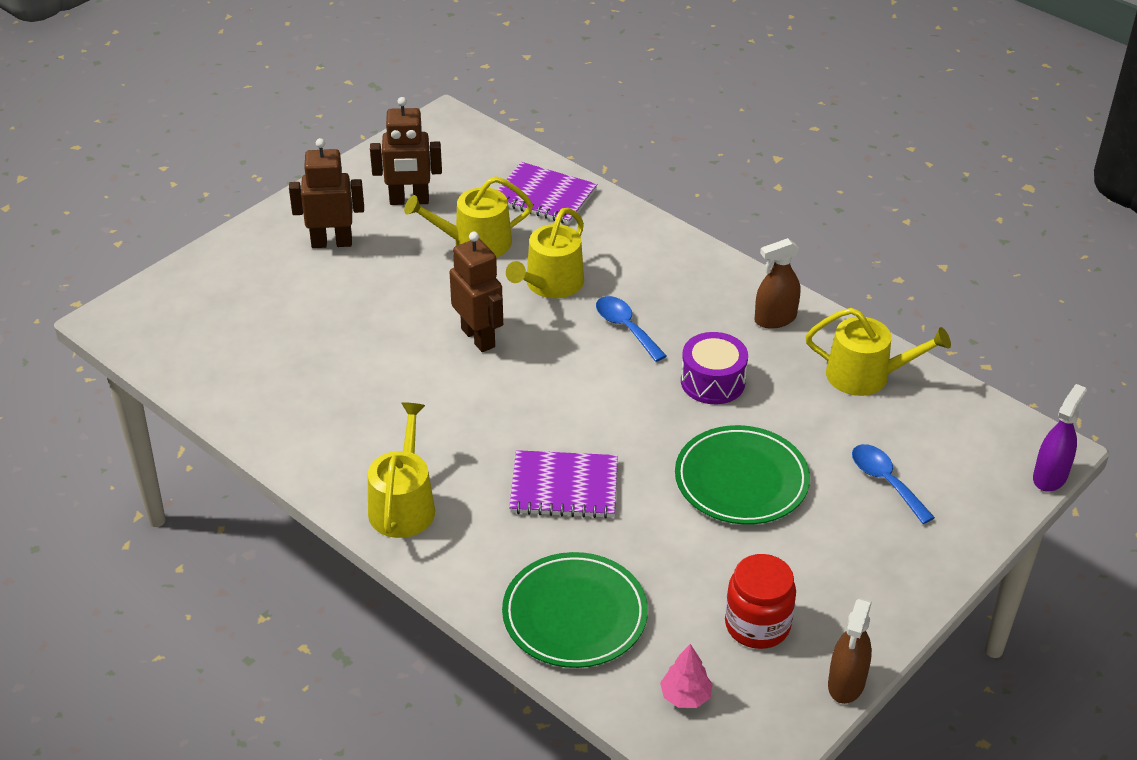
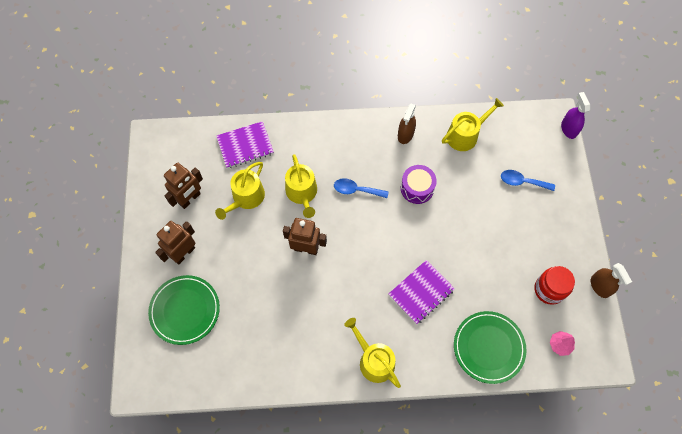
camera: 45 degrees left, 25 degrees up
(741, 480) = (476, 228): green plate -> green plate (185, 310)

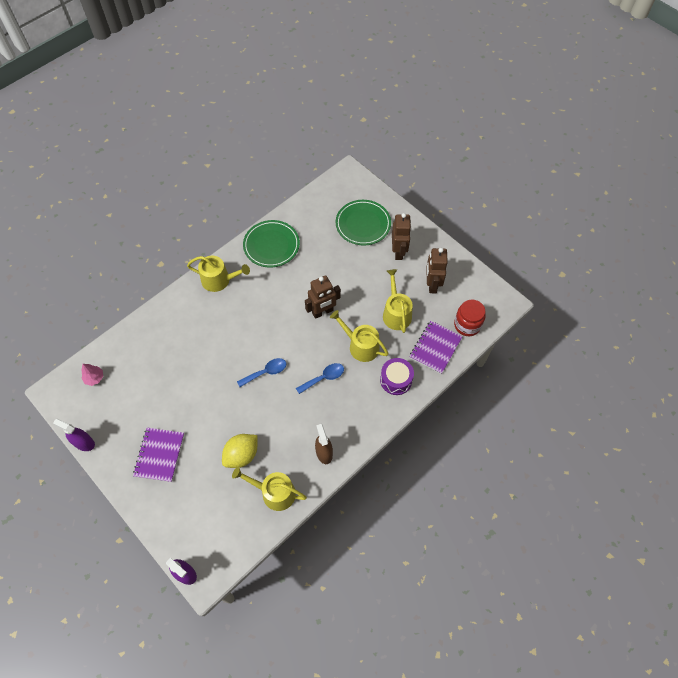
camera: 140 degrees right, 5 degrees down
(417, 188) = (279, 414): purple drum -> purple drum (396, 380)
(421, 292) = (218, 342): purple notebook -> purple notebook (159, 455)
(465, 135) = (274, 492): yellow watering can -> yellow watering can turned 90 degrees clockwise
(471, 179) = (242, 455): none -> yellow lemon
(488, 347) = (146, 340): green plate -> green plate (271, 245)
(522, 182) = (197, 486): blue spoon -> blue spoon (266, 372)
(549, 289) = (123, 411): red jar -> red jar (467, 325)
(599, 286) = (84, 443): brown spray bottle -> purple spray bottle

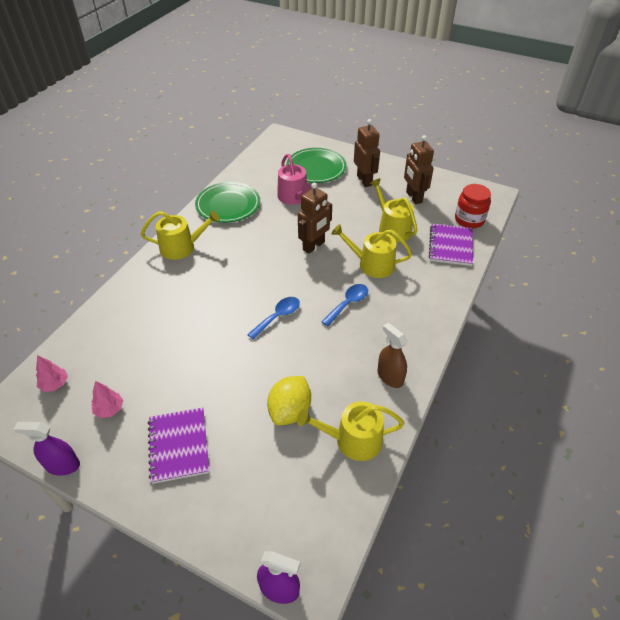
camera: 20 degrees left, 15 degrees down
(124, 411) = (109, 409): none -> pink tree
(329, 253) = (294, 197): none -> pink watering can
(396, 380) = (428, 284): purple drum -> none

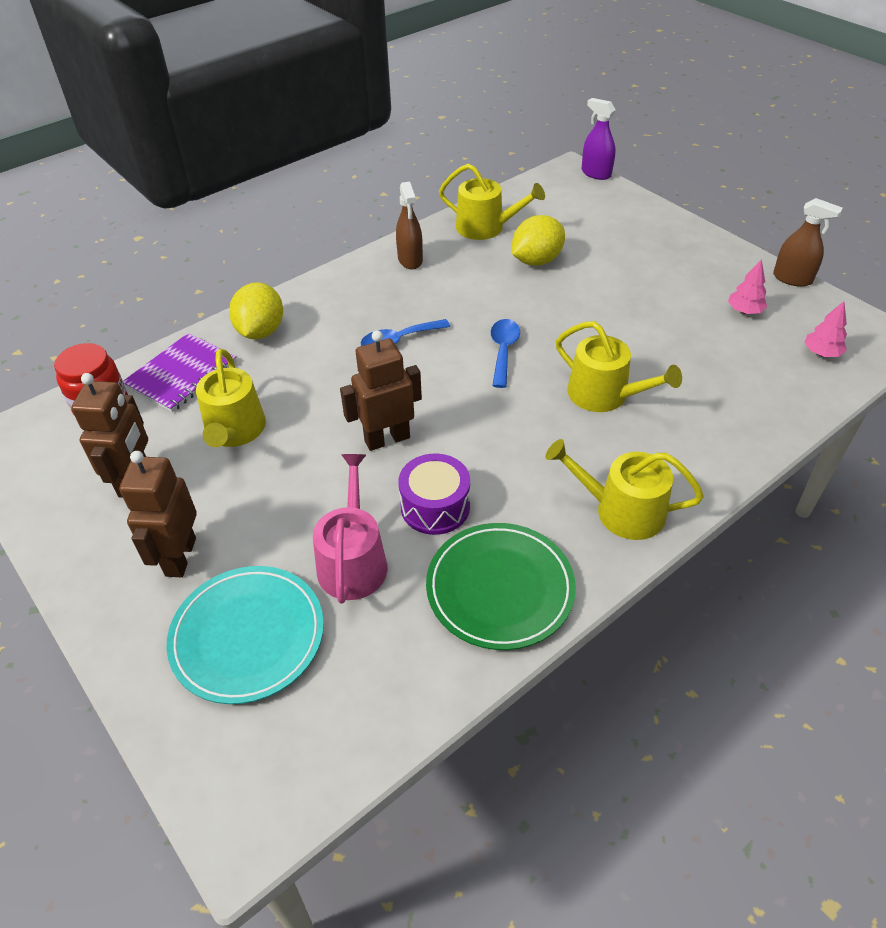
camera: 155 degrees left, 0 degrees up
(62, 465) = (792, 279): purple spray bottle -> brown spray bottle
(178, 445) = (665, 264): purple notebook -> none
(271, 225) = (435, 506): none -> purple drum
(278, 317) = (503, 351): blue spoon -> blue spoon turned 120 degrees clockwise
(316, 168) = (248, 636): green plate -> turquoise plate
(372, 264) = (321, 382): yellow watering can -> yellow watering can (604, 395)
(436, 283) = (261, 331): none -> yellow lemon

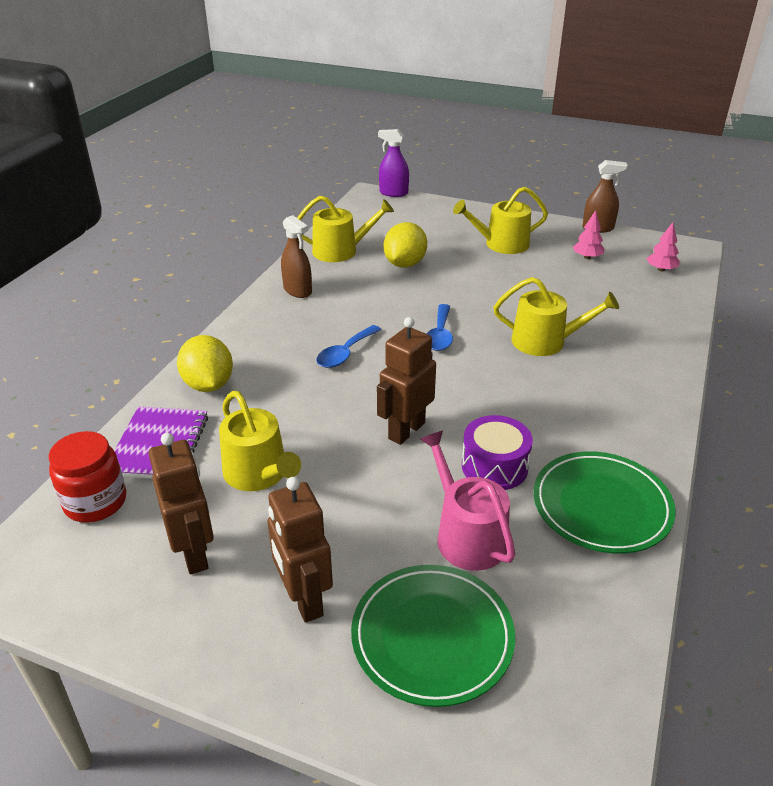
camera: 30 degrees left, 10 degrees down
(248, 636) = (432, 637): turquoise plate -> green plate
(503, 351) = (440, 335): blue spoon -> blue spoon turned 150 degrees counterclockwise
(621, 510) = (633, 416): yellow watering can -> yellow watering can (501, 244)

